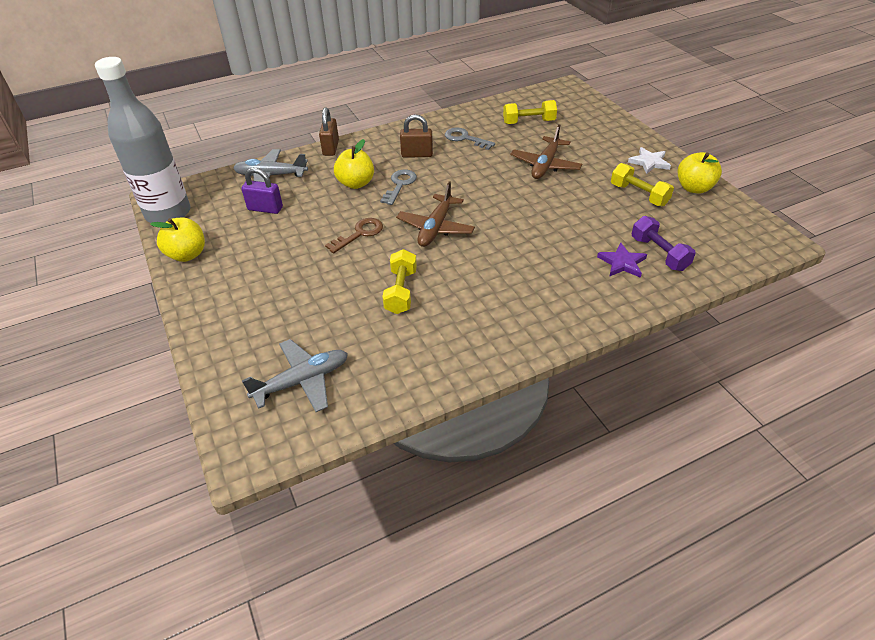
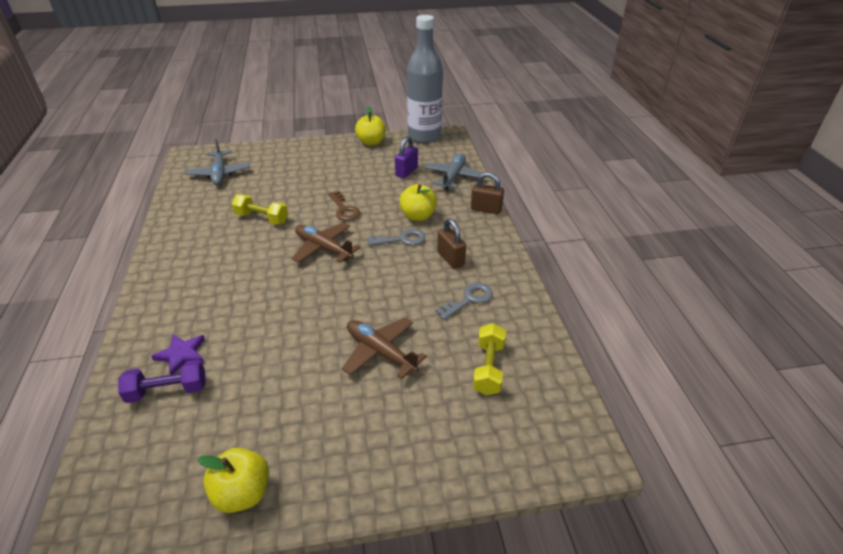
camera: 105 degrees right, 5 degrees down
(400, 185) = (402, 239): grey key -> grey key turned 45 degrees counterclockwise
(417, 154) = (450, 258): brown padlock -> brown padlock turned 45 degrees counterclockwise
(638, 195) = (270, 419): yellow dumbbell -> none
(649, 162) = (329, 467): white star -> none

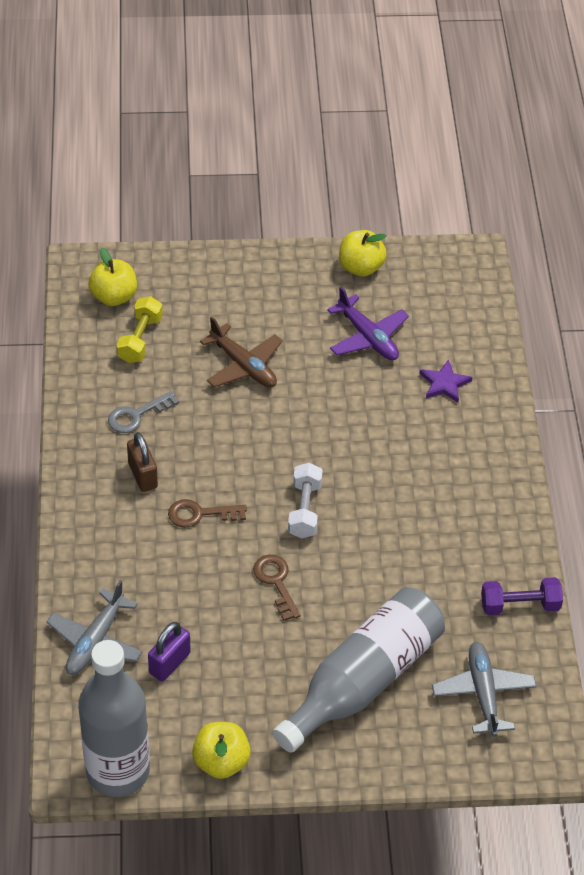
camera: 175 degrees left, 10 degrees up
(167, 390) = (446, 350): purple dumbbell -> purple dumbbell (520, 605)
(250, 396) = (368, 337): none -> purple plane
(262, 218) = (395, 575): yellow dumbbell -> none
(291, 173) = (363, 681): none -> grey bottle
(323, 248) = (304, 510): brown plane -> white dumbbell
(402, 239) = (199, 514): grey key -> brown key
(418, 216) = (170, 556): yellow apple -> yellow apple (114, 297)
(486, 209) = (68, 559): brown padlock -> none

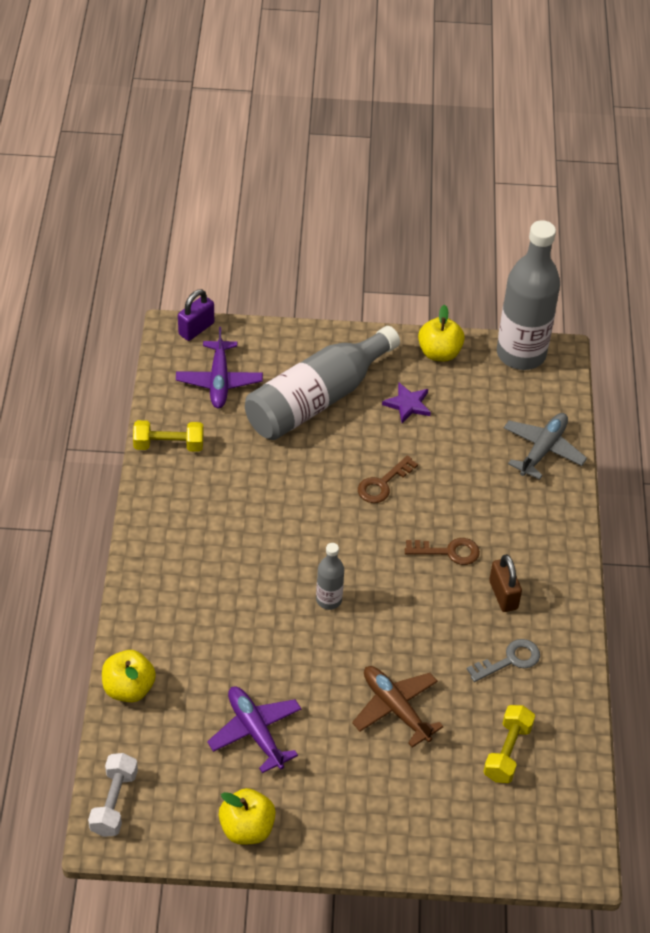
camera: 175 degrees left, 0 degrees up
(114, 297) = (538, 812): yellow apple -> yellow apple (129, 688)
(169, 663) = (479, 427): purple padlock -> purple padlock (196, 329)
(276, 582) = (382, 484): brown key -> brown key turned 60 degrees clockwise
(304, 510) = (349, 547): white dumbbell -> white dumbbell (114, 802)
(318, 455) = (329, 600): none -> grey bottle
(444, 383) = (184, 667): purple star -> purple star (408, 404)
(483, 693) = (219, 381): grey plane -> purple plane
(520, 605) = (168, 445): purple dumbbell -> yellow dumbbell

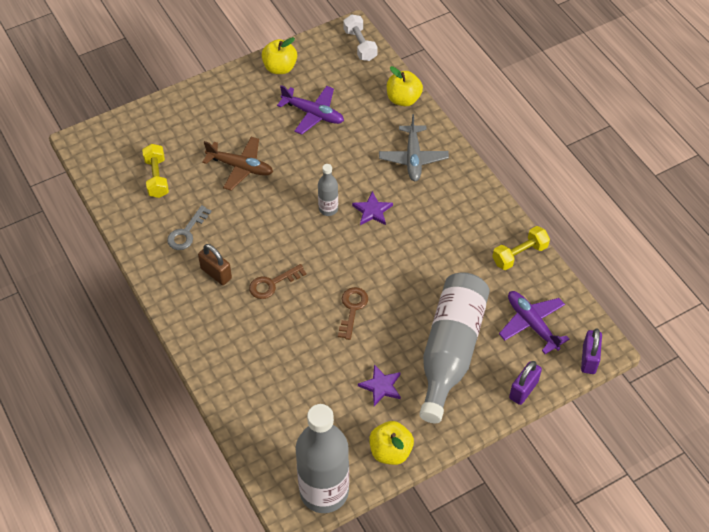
camera: 150 degrees right, 5 degrees up
(279, 337) = (523, 390): none -> purple padlock
(281, 571) = (372, 211): none -> purple star
(543, 450) = (253, 406): grey plane -> grey plane (413, 158)

